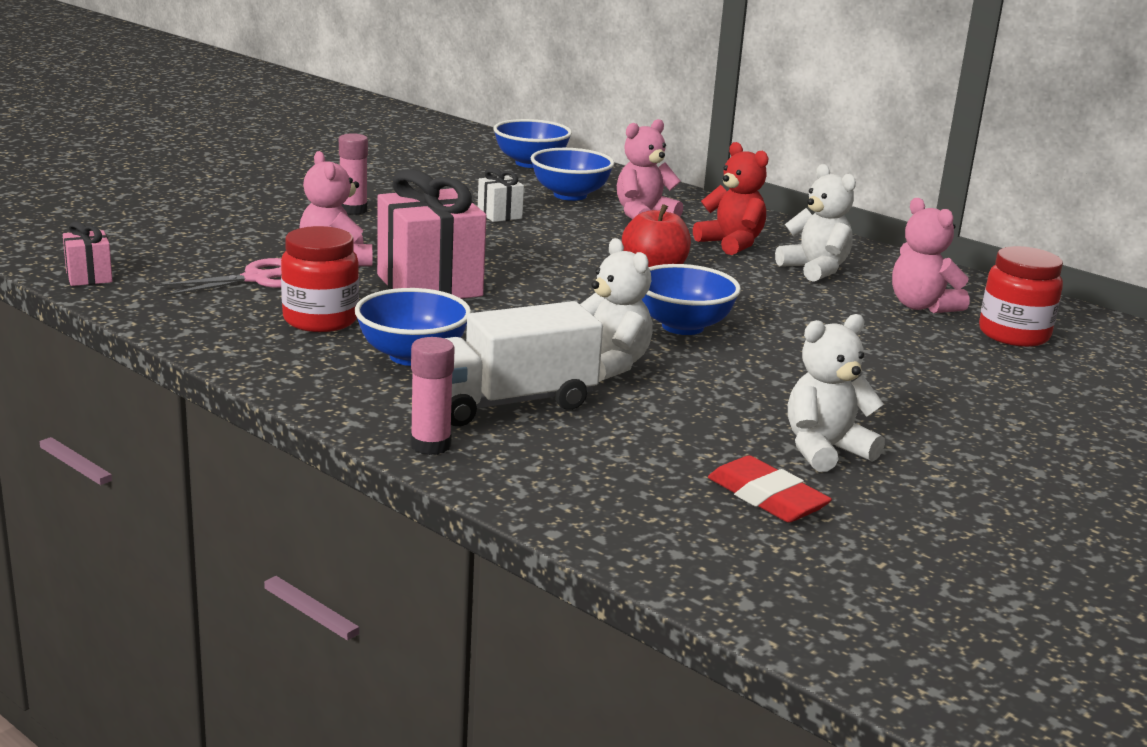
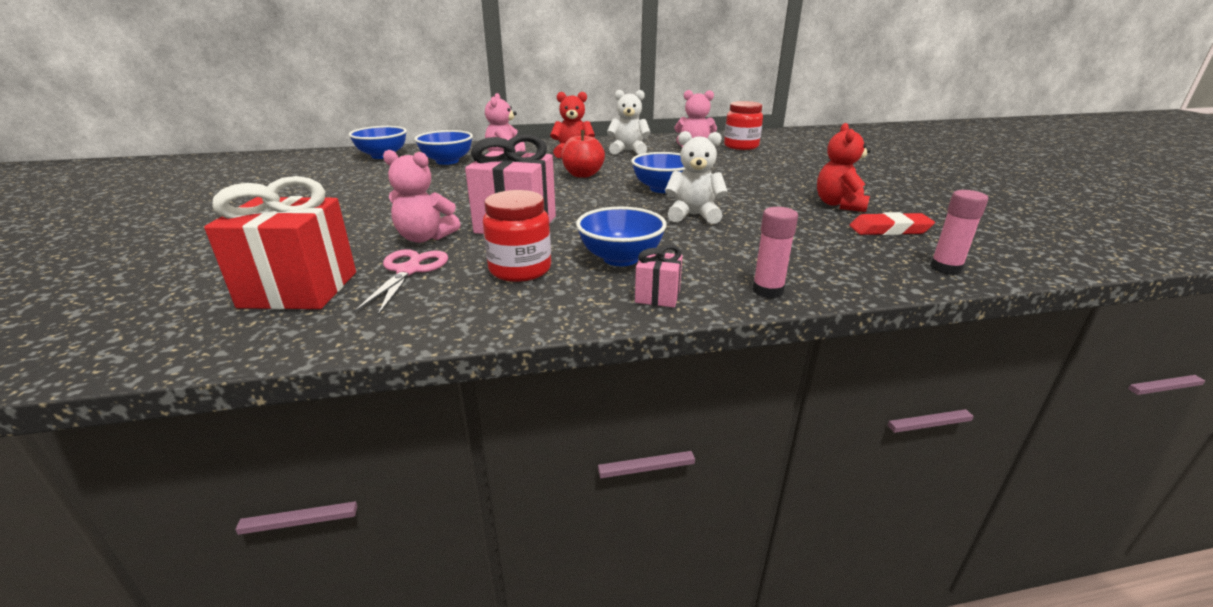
camera: 50 degrees left, 5 degrees up
(89, 277) = (267, 339): pink gift -> pink gift (657, 296)
(172, 256) = (299, 289): none -> red gift
(353, 210) = (350, 210): pink glue stick -> pink glue stick (945, 268)
(499, 215) = (442, 181): white gift -> none
(507, 403) = (721, 252): white truck -> none
(825, 450) = (839, 205): white teddy bear -> red teddy bear

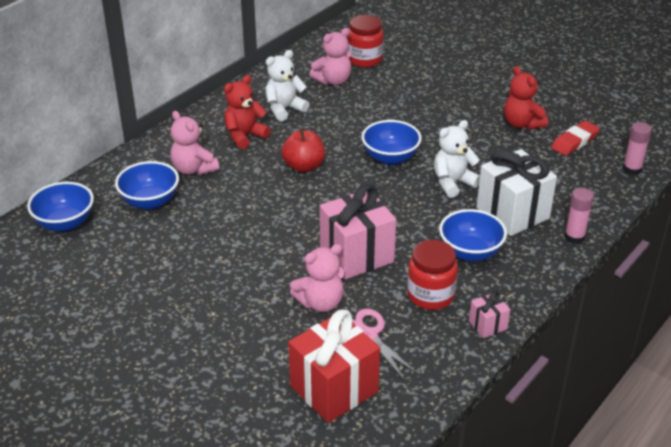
camera: 40 degrees left, 10 degrees up
(657, 296) = (530, 273): pink gift -> pink gift (488, 325)
(721, 250) = (512, 213): none -> white gift

